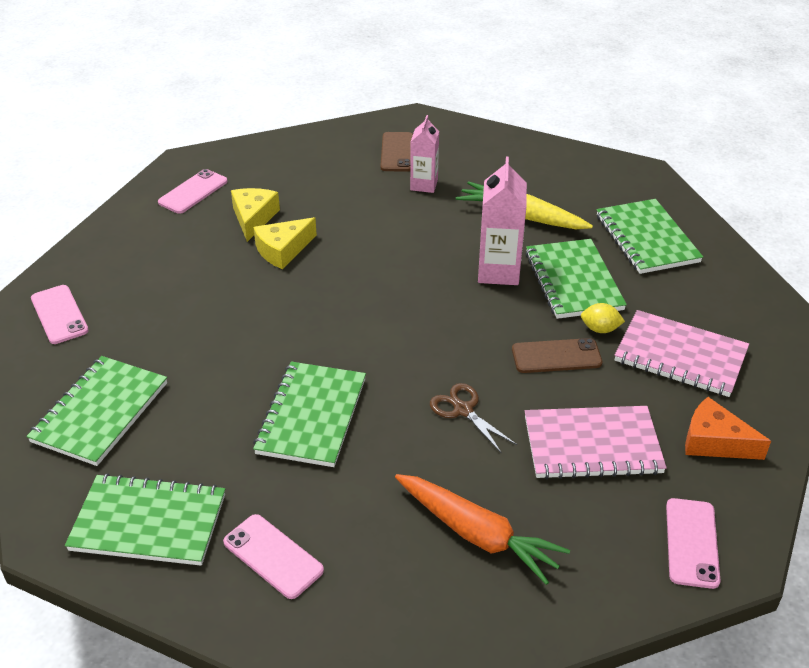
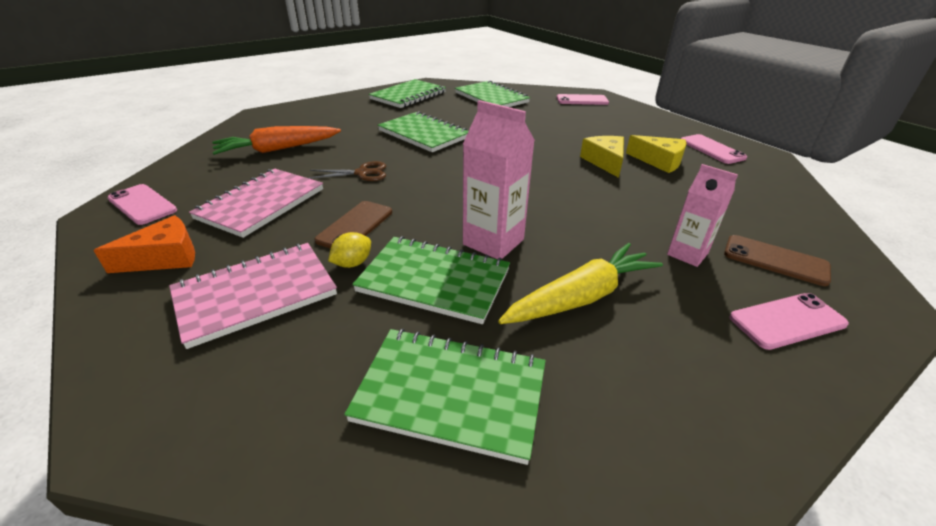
camera: 120 degrees right, 5 degrees down
(273, 556) = (351, 110): pink phone -> pink phone (787, 321)

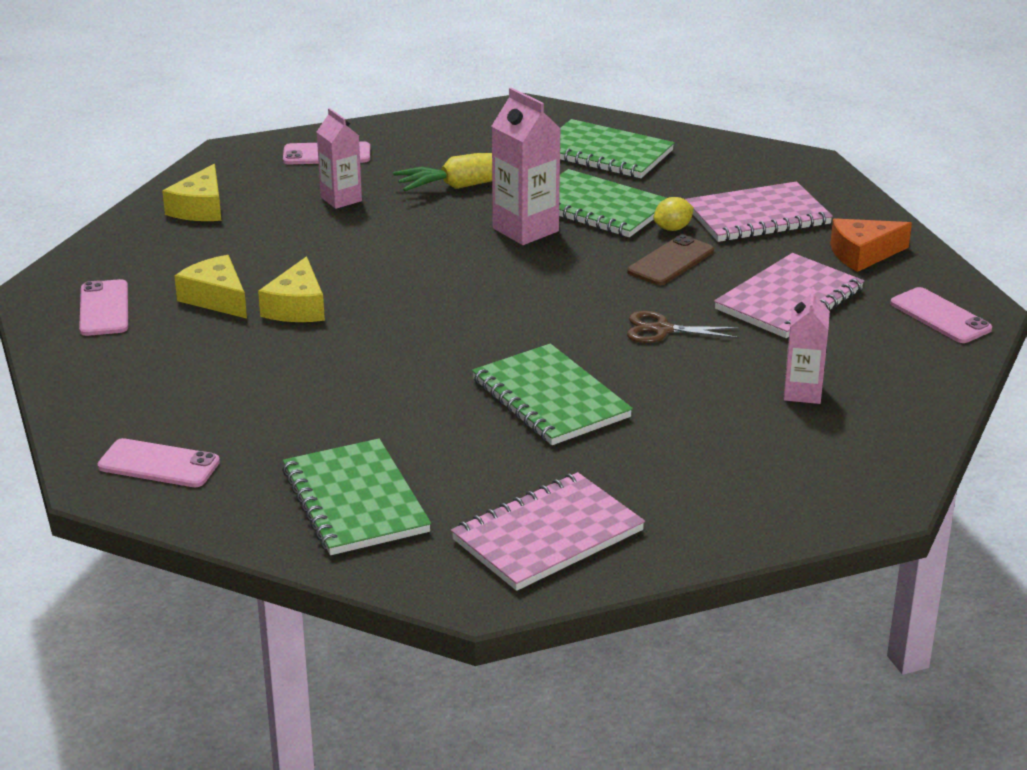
camera: 165 degrees left, 5 degrees down
(278, 149) = (802, 392): orange carrot -> pink carton
(408, 96) = (548, 535): green notebook -> pink notebook
(775, 260) = (265, 186): brown phone -> none
(785, 226) = (200, 208): none -> yellow cheese

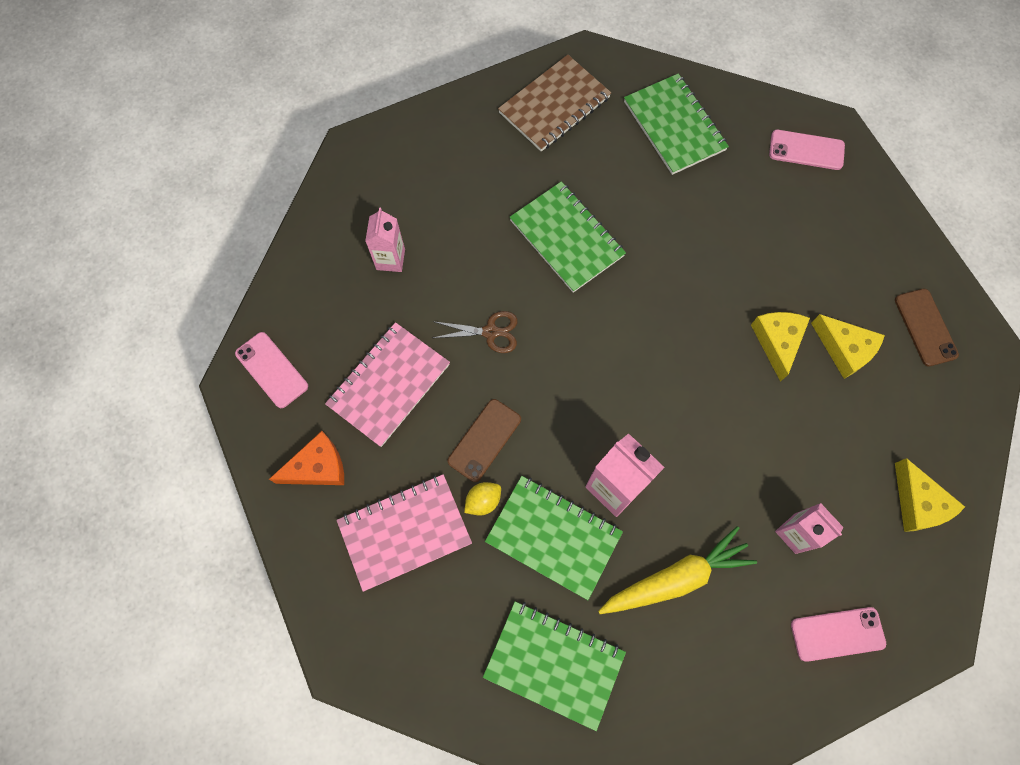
camera: 175 degrees right, 40 degrees up
(104, 309) = (925, 327): pink phone -> brown phone
(200, 208) = (918, 503): yellow cheese -> yellow cheese turned 150 degrees clockwise
(548, 535) = (554, 105): pink notebook -> brown notebook

